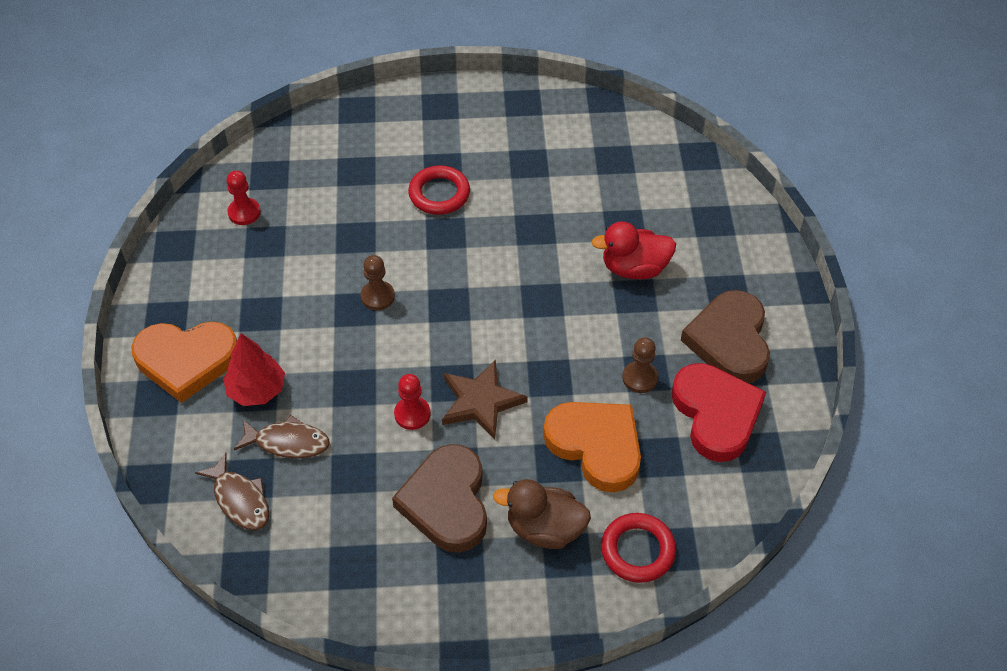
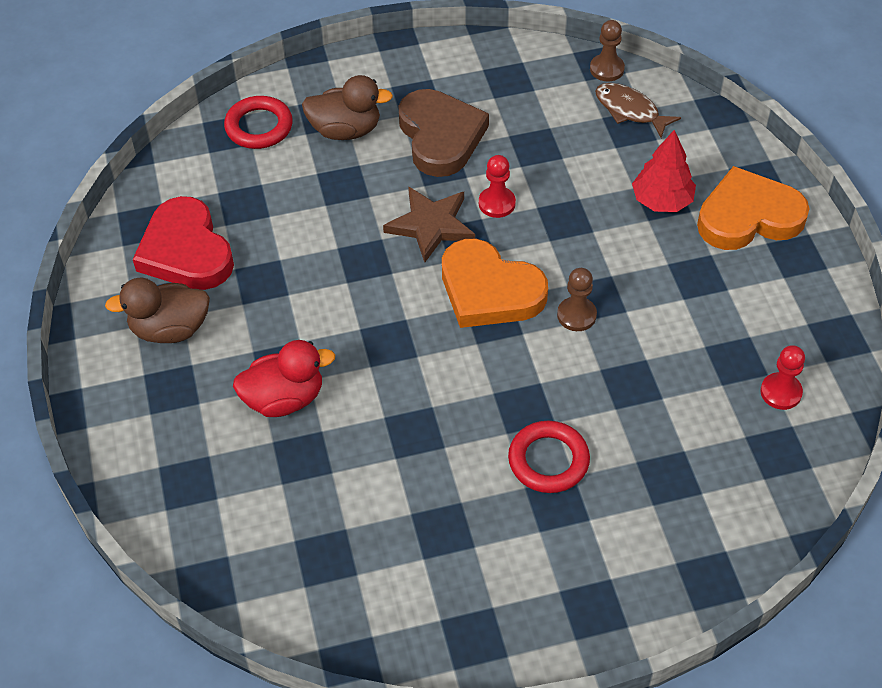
camera: 170 degrees right, 0 degrees up
(288, 442) = (608, 161): brown fish -> none
(596, 446) = (307, 203): orange heart -> orange heart (489, 290)
(640, 378) = (268, 274): brown pawn -> brown pawn (607, 69)
(729, 341) = (170, 329): brown heart -> brown duck

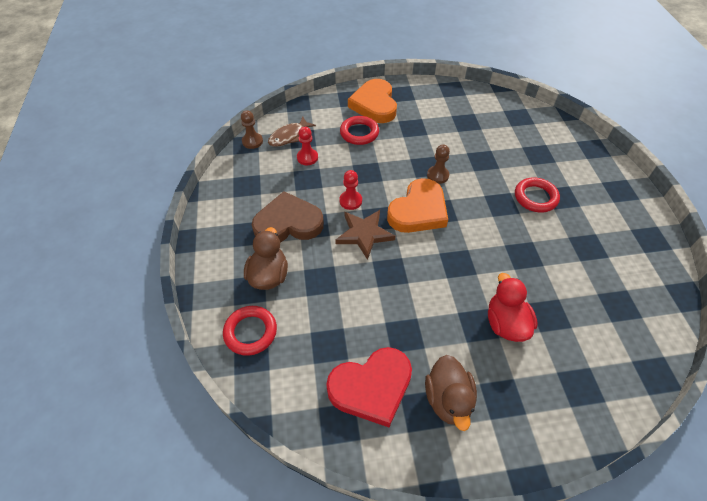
camera: 85 degrees left, 0 degrees up
(661, 201) = (359, 133): red tree -> red ring
(781, 392) = (485, 111): red pawn -> red pawn (307, 157)

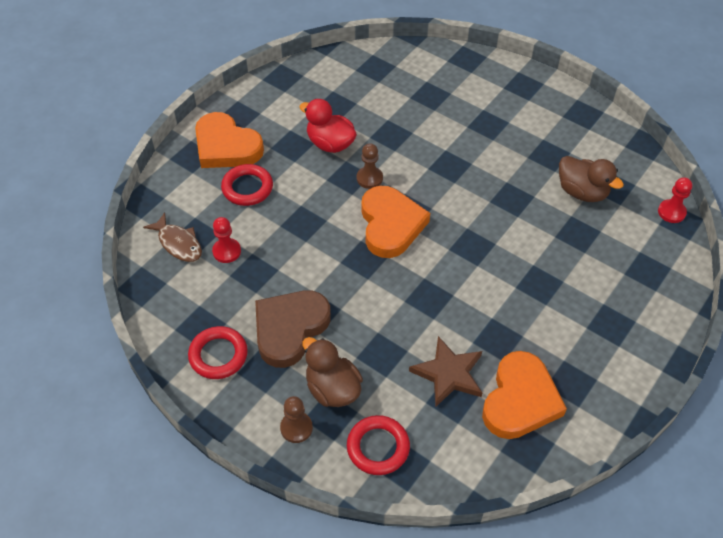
camera: 45 degrees left, 0 degrees up
(252, 141) = (145, 277): brown pawn -> brown pawn (296, 428)
(289, 136) = (178, 243): brown fish -> brown fish turned 45 degrees counterclockwise
(350, 201) = (321, 262): red pawn -> red pawn (671, 212)
(364, 234) = (370, 283): brown star -> brown star (448, 374)
(371, 387) = (520, 400): red heart -> orange heart
(448, 399) = (579, 358): brown duck -> brown duck (582, 192)
(505, 323) = (556, 266): red duck -> red duck (330, 144)
(535, 197) = (469, 139): red ring -> red ring (218, 355)

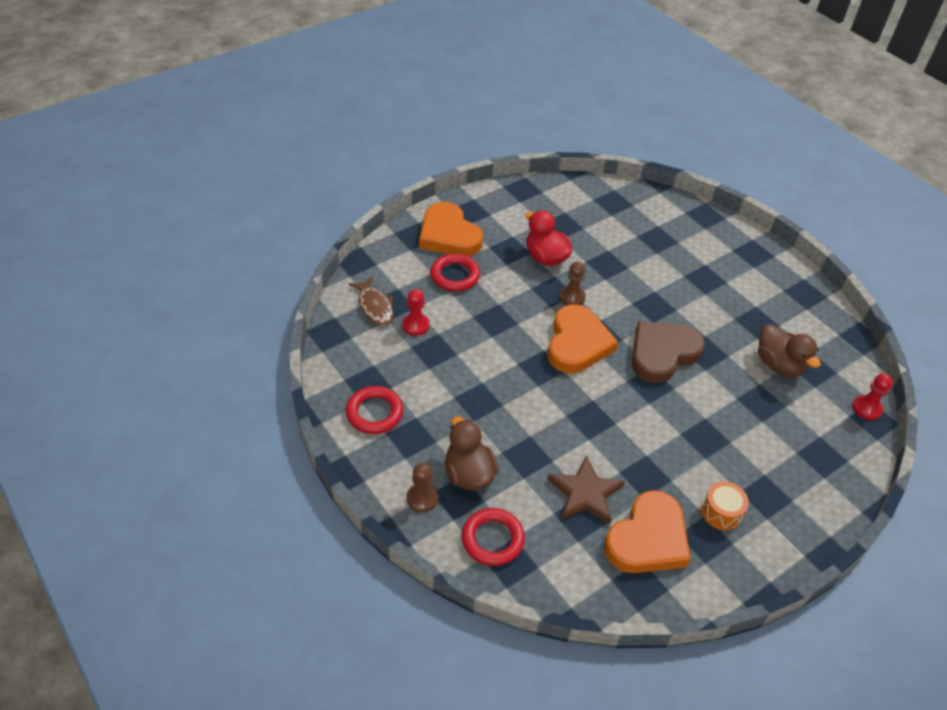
camera: 15 degrees right, 5 degrees down
(290, 329) = (448, 409): brown heart -> brown heart (662, 354)
(577, 353) = (721, 512): none -> orange drum

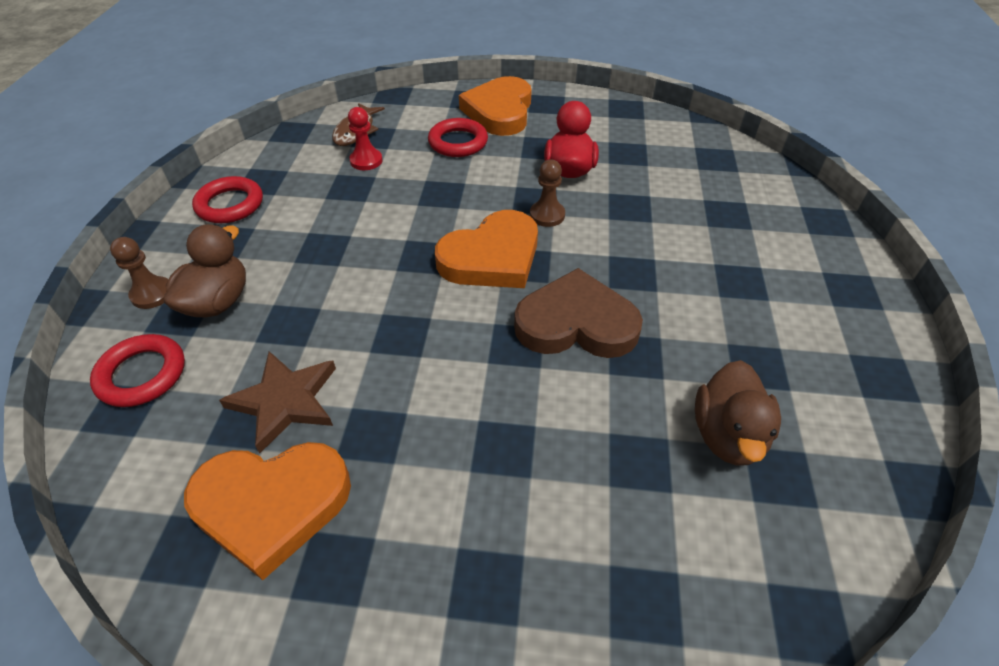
camera: 45 degrees right, 0 degrees up
(721, 512) = (398, 552): orange drum -> none
(866, 408) = (814, 595): red pawn -> none

